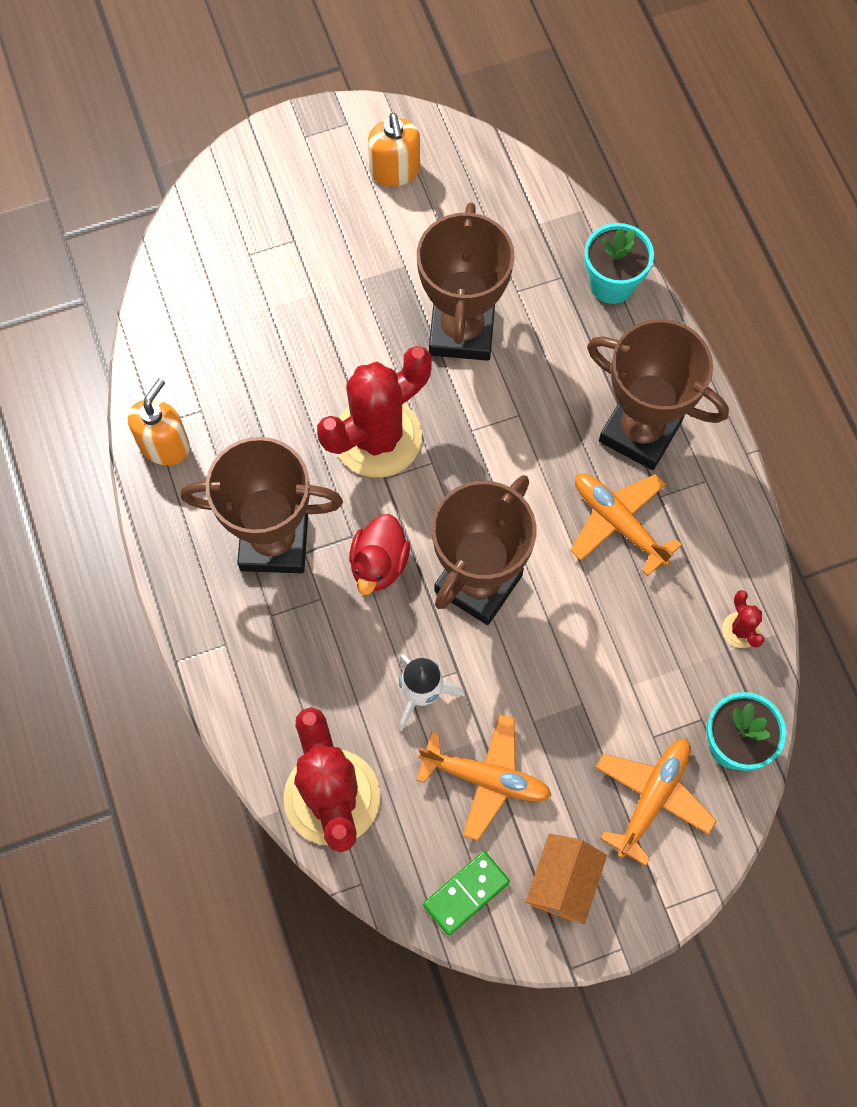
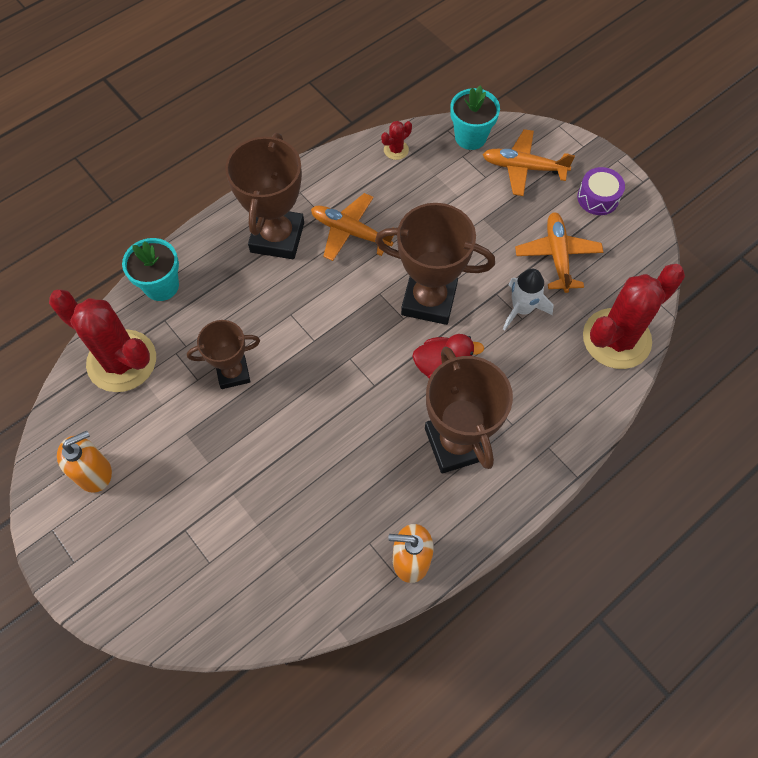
camera: 110 degrees left, 5 degrees down
(377, 437) = (343, 401): red cactus -> red cactus (122, 361)
(462, 331) = (233, 373): brown trophy -> brown trophy, size x0.60
(466, 893) = (632, 245): green domino -> none
(563, 883) = (598, 198): orange house -> purple drum
(618, 523) = (350, 232): orange plane -> orange plane turned 90 degrees clockwise

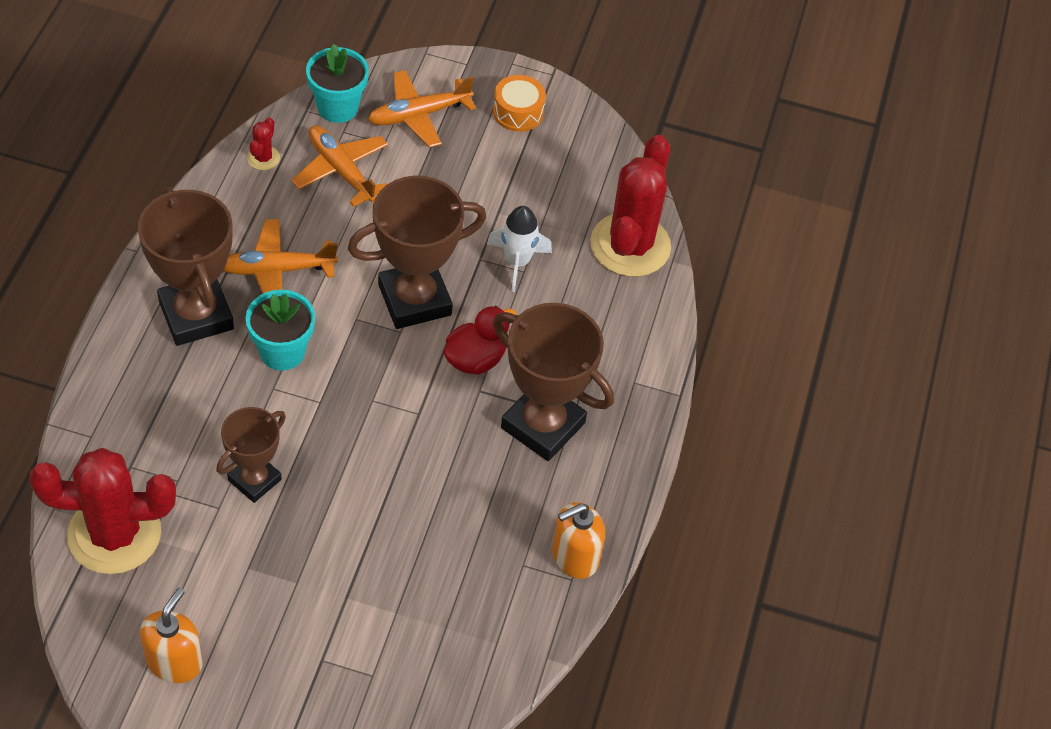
camera: 40 degrees left, 10 degrees down
(161, 286) = (98, 432): turquoise flower pot -> turquoise flower pot (282, 352)
(557, 256) = (516, 191): orange plane -> orange plane (341, 170)
(598, 198) = (518, 112): purple drum -> orange drum

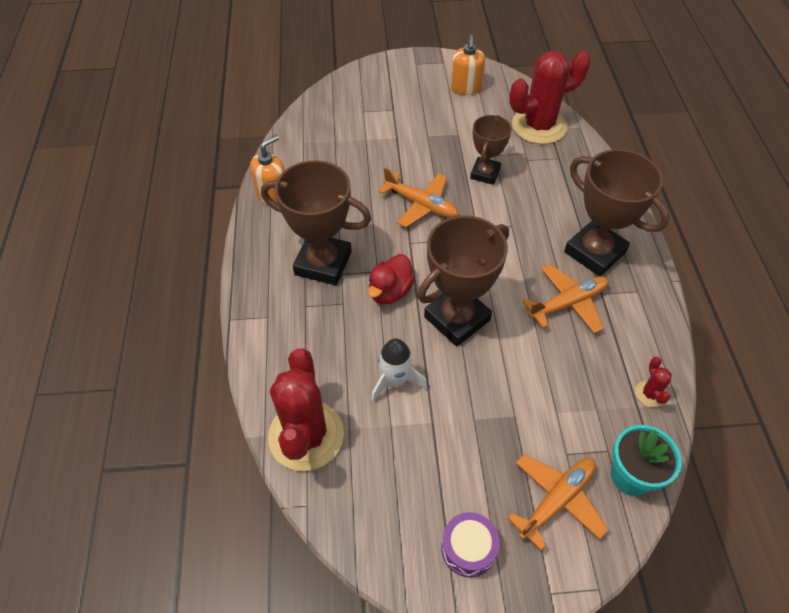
camera: 165 degrees right, 0 degrees up
(282, 352) = (522, 249): turquoise flower pot -> none
(341, 170) = (582, 408): orange plane -> orange plane (421, 204)
(518, 112) = (468, 548): orange drum -> purple drum

